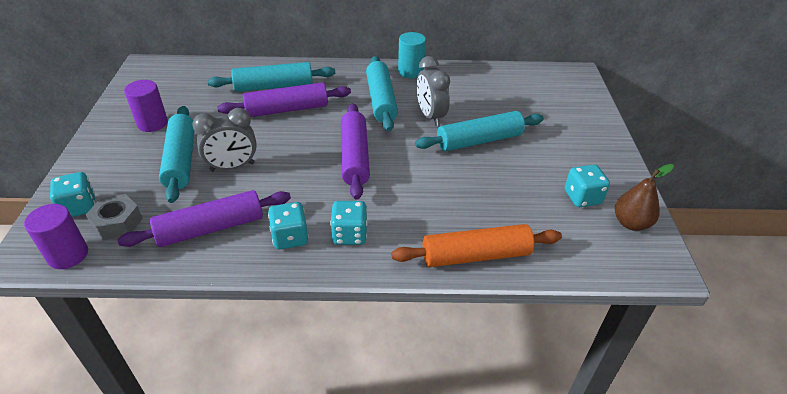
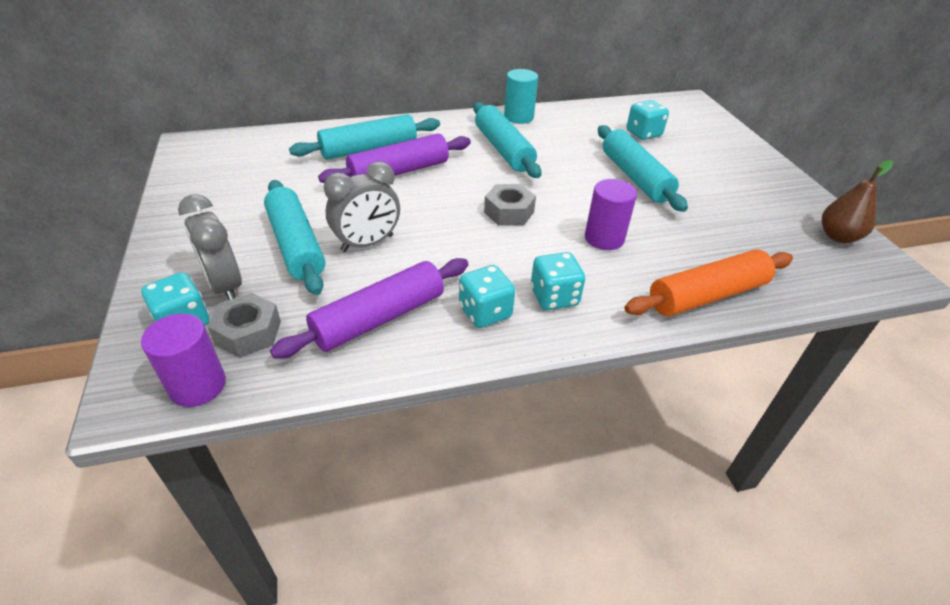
camera: 15 degrees left, 0 degrees up
(152, 123) = (235, 208): purple cylinder -> purple cylinder (604, 238)
(354, 157) = (509, 212): purple rolling pin -> grey nut
(430, 116) = (568, 159): grey clock -> grey clock (225, 286)
(479, 141) = (635, 177): turquoise rolling pin -> turquoise rolling pin turned 75 degrees counterclockwise
(582, 197) = (775, 218): turquoise dice -> turquoise dice (643, 134)

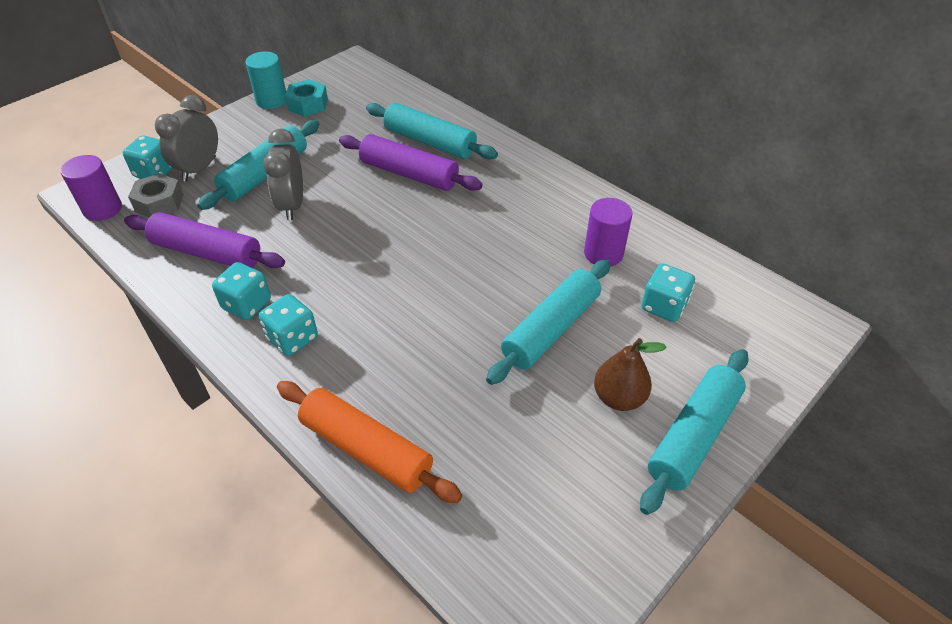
camera: 60 degrees right, 5 degrees up
(217, 187) = (308, 104): none -> turquoise nut
(367, 243) = (292, 205): grey clock -> grey clock turned 60 degrees clockwise
(503, 149) = (511, 216): turquoise rolling pin -> turquoise rolling pin (693, 436)
(509, 212) = (401, 263): grey nut -> none
(518, 117) = (590, 200): turquoise cylinder -> turquoise cylinder (272, 100)
(604, 238) = (409, 342): purple cylinder -> purple cylinder (603, 253)
(838, 236) = (586, 559): brown pear -> brown pear (619, 398)

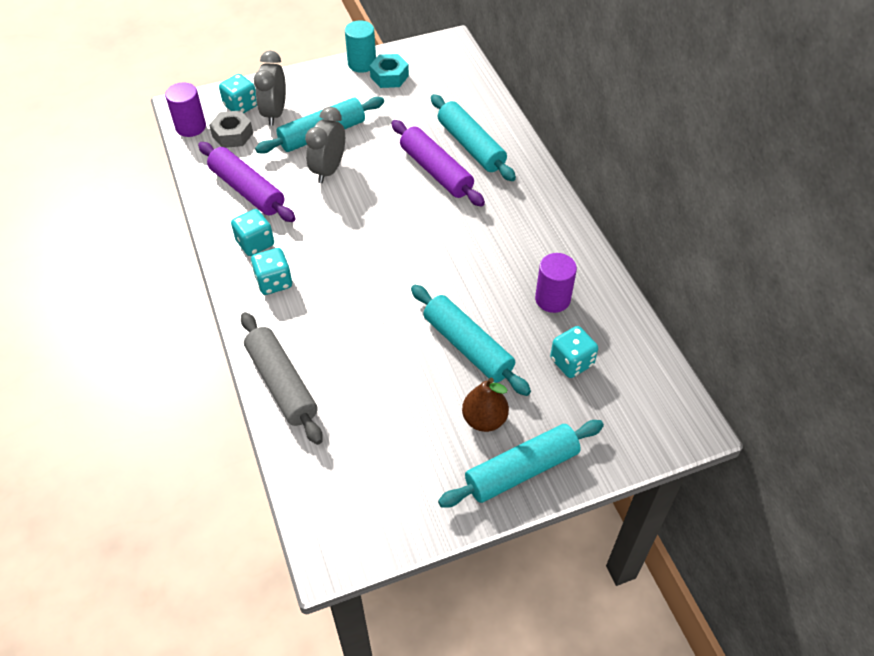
camera: 25 degrees right, 5 degrees up
(199, 169) = (275, 113): grey clock -> grey clock turned 45 degrees counterclockwise
(366, 449) = (282, 383): orange rolling pin -> grey rolling pin
(551, 329) = (467, 347): turquoise rolling pin -> turquoise rolling pin turned 75 degrees clockwise

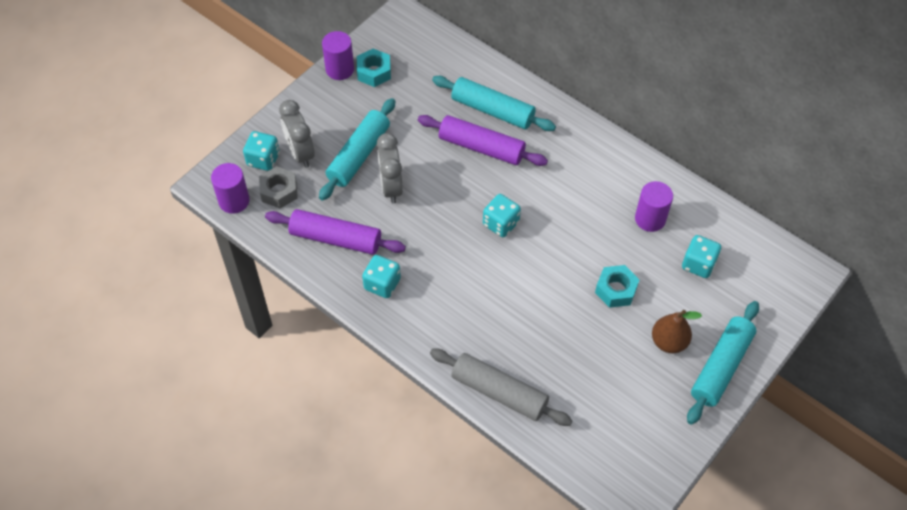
camera: 30 degrees left, 5 degrees up
(274, 282) = (425, 311): turquoise dice -> turquoise dice (501, 224)
(362, 64) = (340, 69): turquoise cylinder -> purple cylinder
(467, 347) = (616, 290): turquoise rolling pin -> turquoise nut

